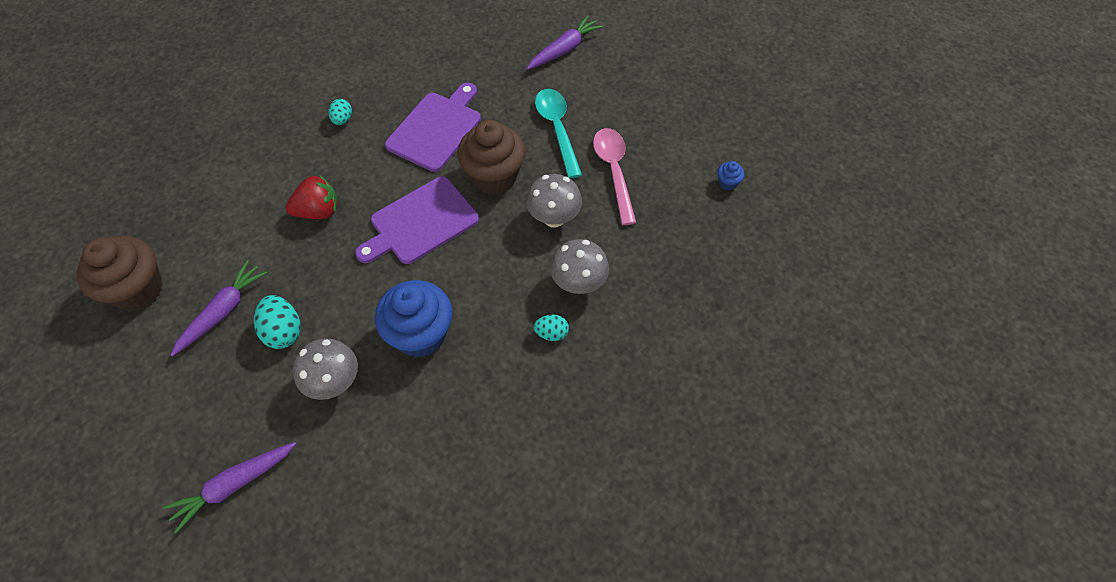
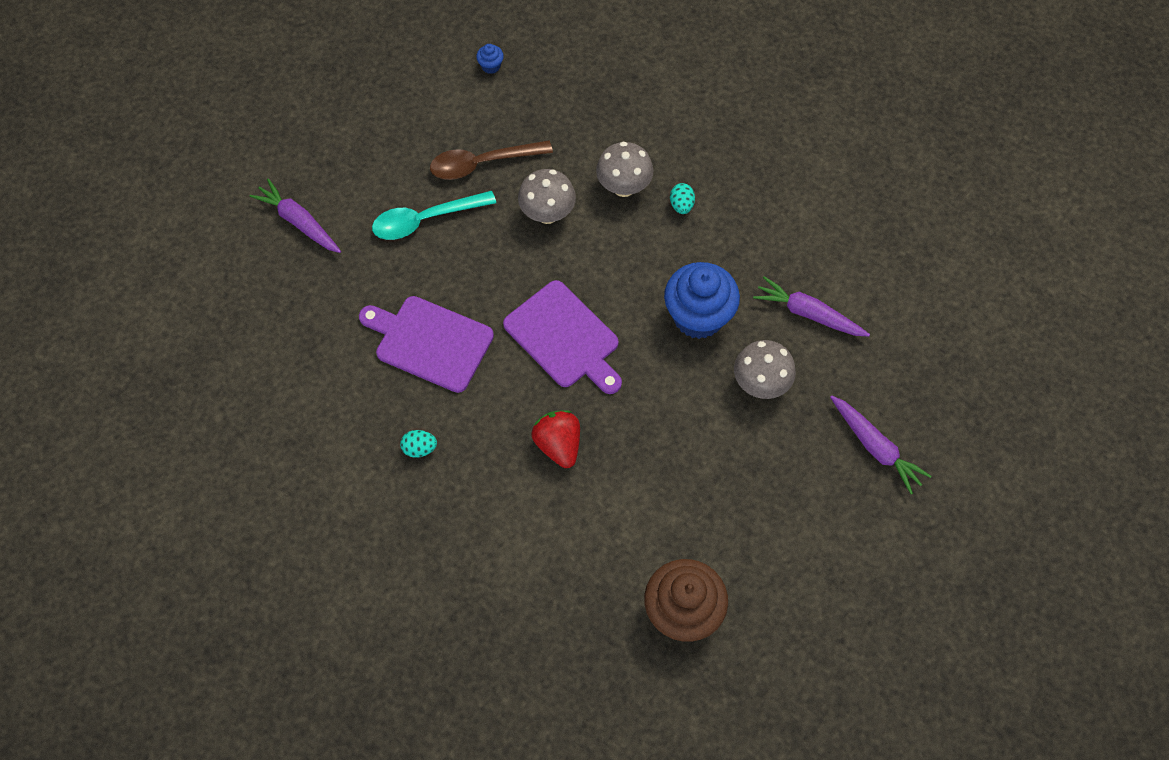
camera: 95 degrees left, 5 degrees up
(223, 312) = (698, 511): purple carrot -> purple carrot (808, 313)
(283, 331) = (712, 444): turquoise egg -> none
(494, 176) = (496, 274): brown cupcake -> none
(614, 171) = (482, 163): pink spoon -> brown spoon

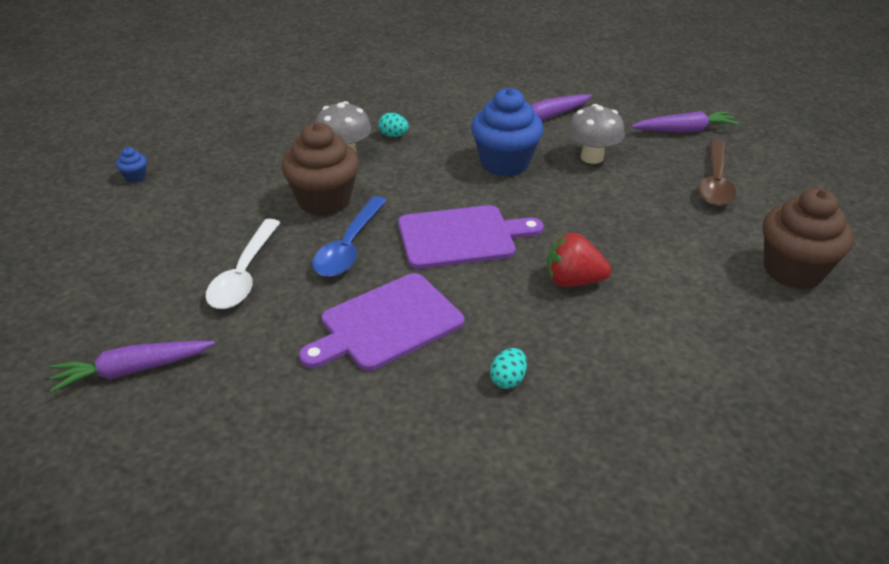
camera: 60 degrees left, 25 degrees down
(425, 220) = (244, 274): turquoise spoon -> white spoon
(482, 163) = (227, 217): brown spoon -> brown spoon (715, 182)
(500, 266) = (349, 247): none -> blue spoon
(547, 213) = (324, 201): grey mushroom -> brown cupcake

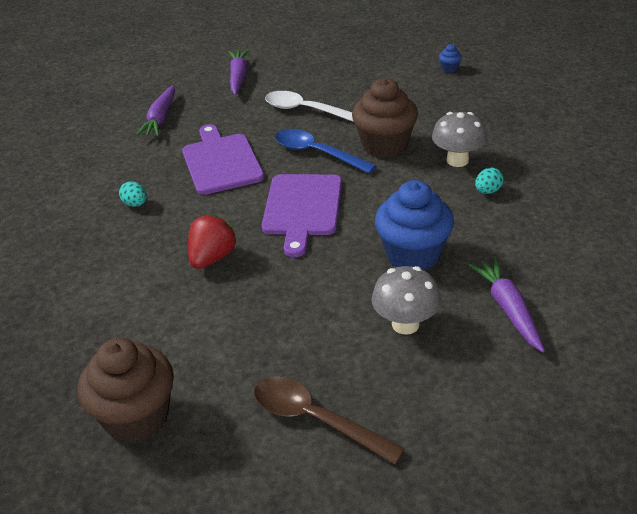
camera: 110 degrees right, 0 degrees up
(684, 130) = (448, 438): purple carrot -> purple carrot (160, 118)

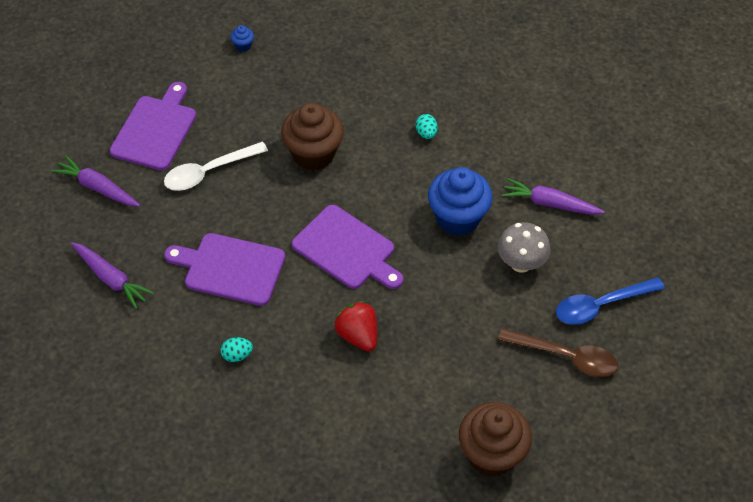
camera: 60 degrees left, 15 degrees up
(315, 419) = (566, 357): brown spoon -> brown spoon turned 135 degrees counterclockwise
(316, 153) = (281, 200): blue spoon -> blue spoon (601, 305)
(319, 73) = (155, 130): none -> purple cutting board
(457, 160) = (374, 125): grey mushroom -> none

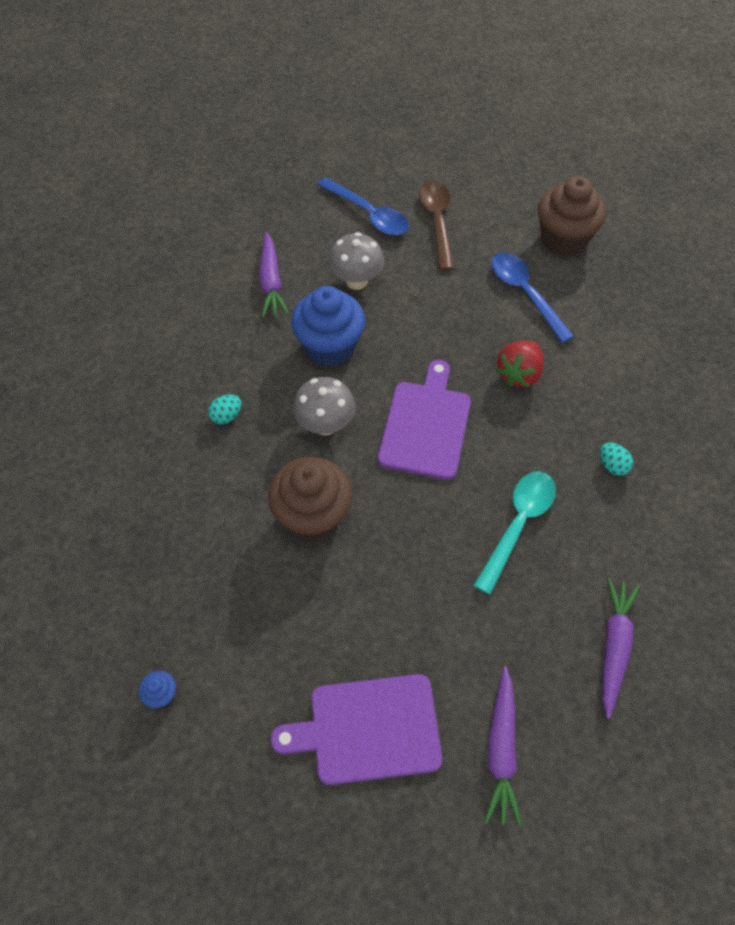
camera: 115 degrees left, 5 degrees up
(208, 172) = (401, 620): white spoon -> none
(230, 268) = (518, 524): purple cutting board -> turquoise spoon
(384, 188) = (325, 424): none -> grey mushroom
(441, 385) = (525, 294): none -> blue spoon

